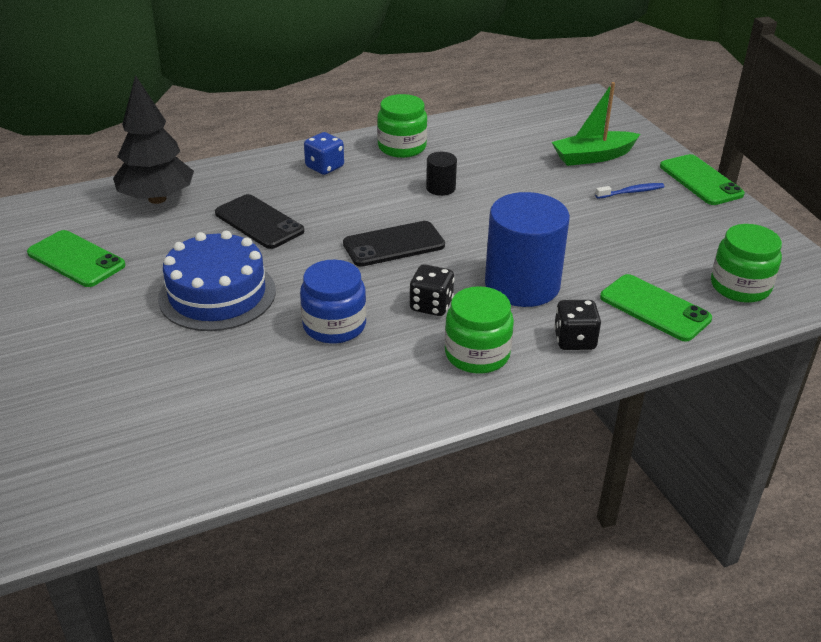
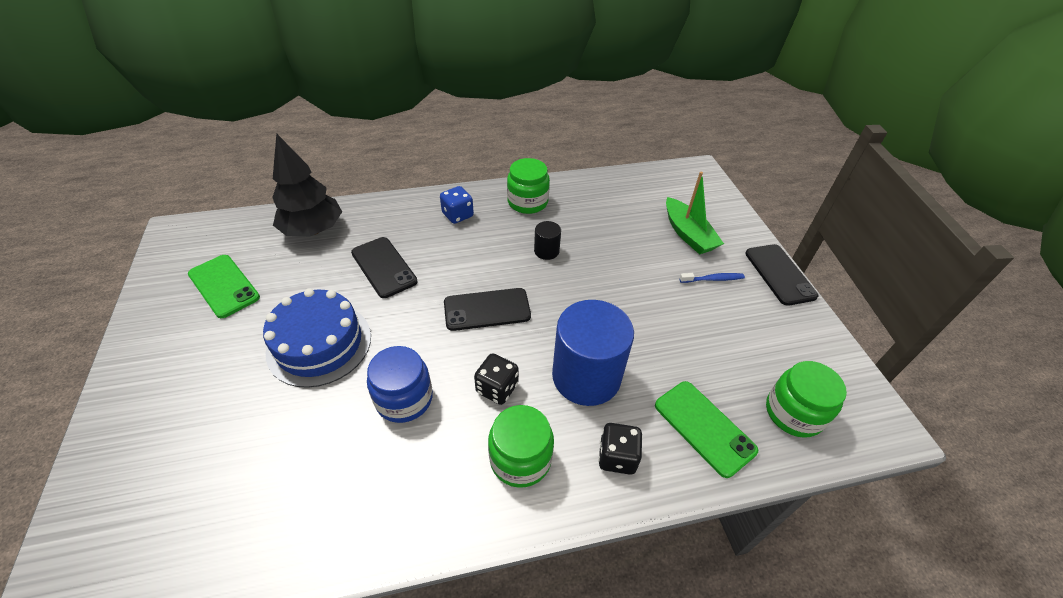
camera: 10 degrees right, 10 degrees up
(593, 157) = (688, 234): green boat -> green boat turned 105 degrees counterclockwise
(700, 180) = (779, 274): green phone -> black phone

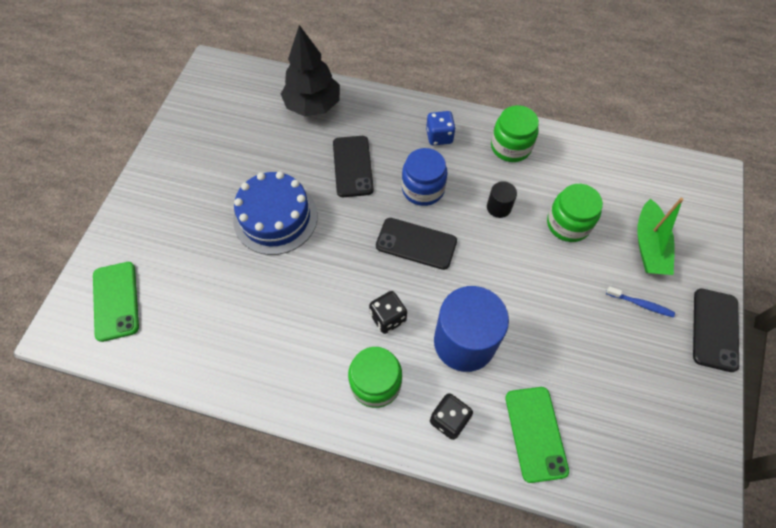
camera: 30 degrees right, 15 degrees up
(224, 286) = (228, 134): green phone -> green phone (116, 301)
(404, 398) = (316, 293): blue jar -> blue jar (423, 189)
(793, 413) = (625, 462): green jar -> green jar (568, 224)

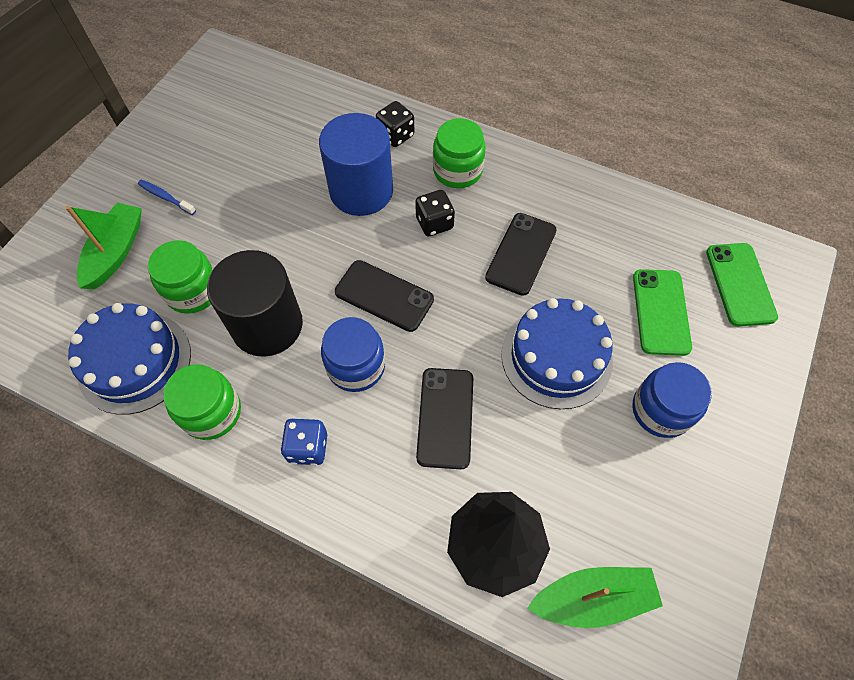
camera: 170 degrees left, 0 degrees up
(201, 192) = (661, 410): none -> blue jar
(256, 91) = (592, 598): none -> green boat
(498, 207) = (267, 325): black cylinder -> black cylinder, size x2.22
(535, 433) = (323, 116): green phone -> green phone (660, 312)
(580, 168) = (134, 362): none -> blue cake
(715, 329) = (109, 166): black phone -> black phone (521, 254)

